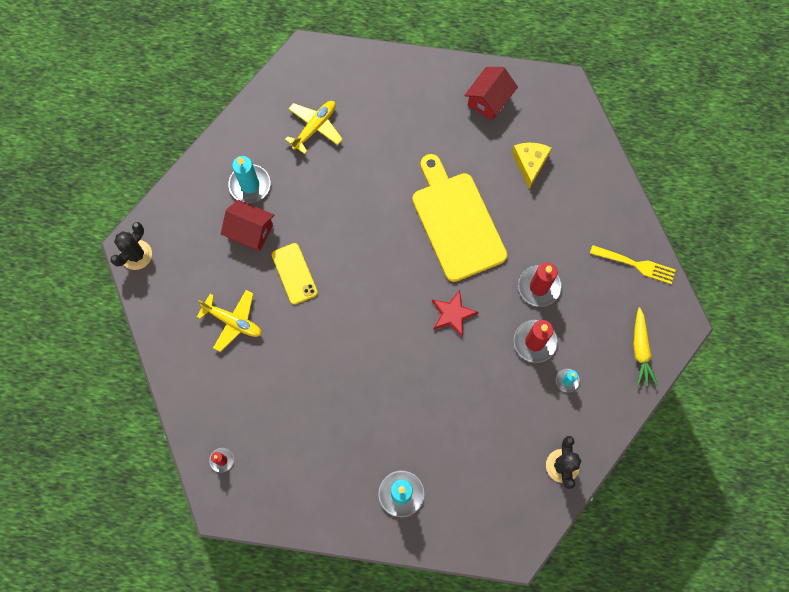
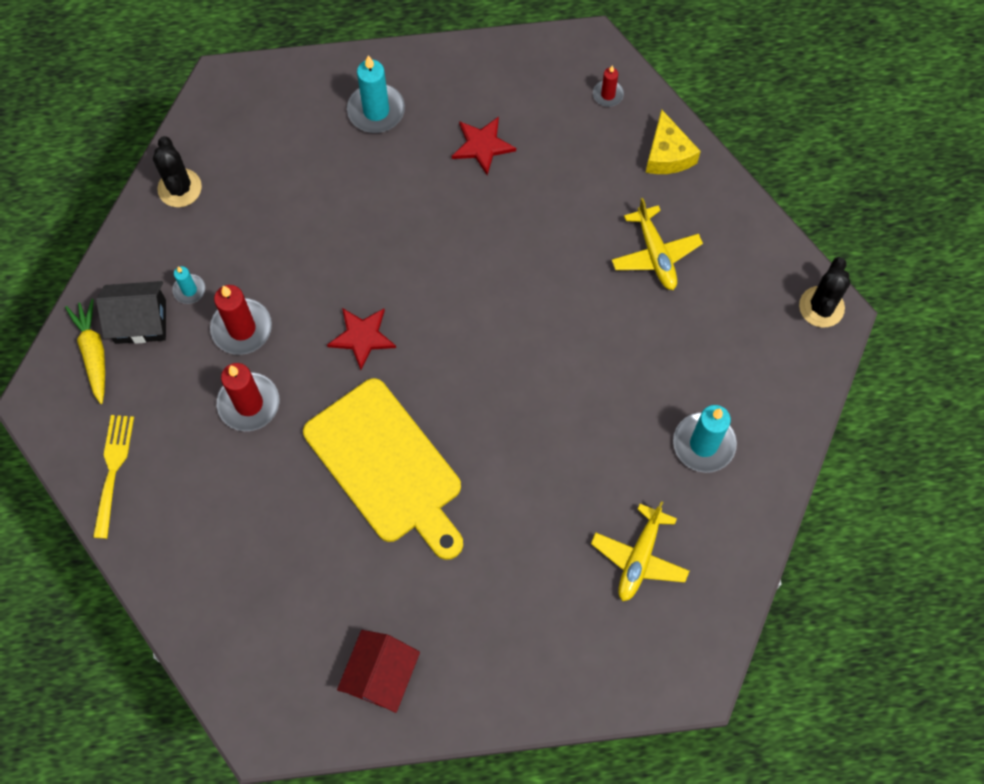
camera: 165 degrees right, 5 degrees down
(233, 321) = (655, 255): yellow plane -> yellow plane turned 120 degrees counterclockwise
(250, 231) = (677, 378): red house -> none
(294, 273) = (596, 336): yellow phone -> none
(329, 441) = (482, 145): none -> red star
(530, 163) = (295, 586): yellow cheese -> yellow cheese (667, 154)
(605, 365) = (140, 321): none -> black house
(636, 264) = (113, 470): yellow fork -> yellow fork turned 90 degrees clockwise

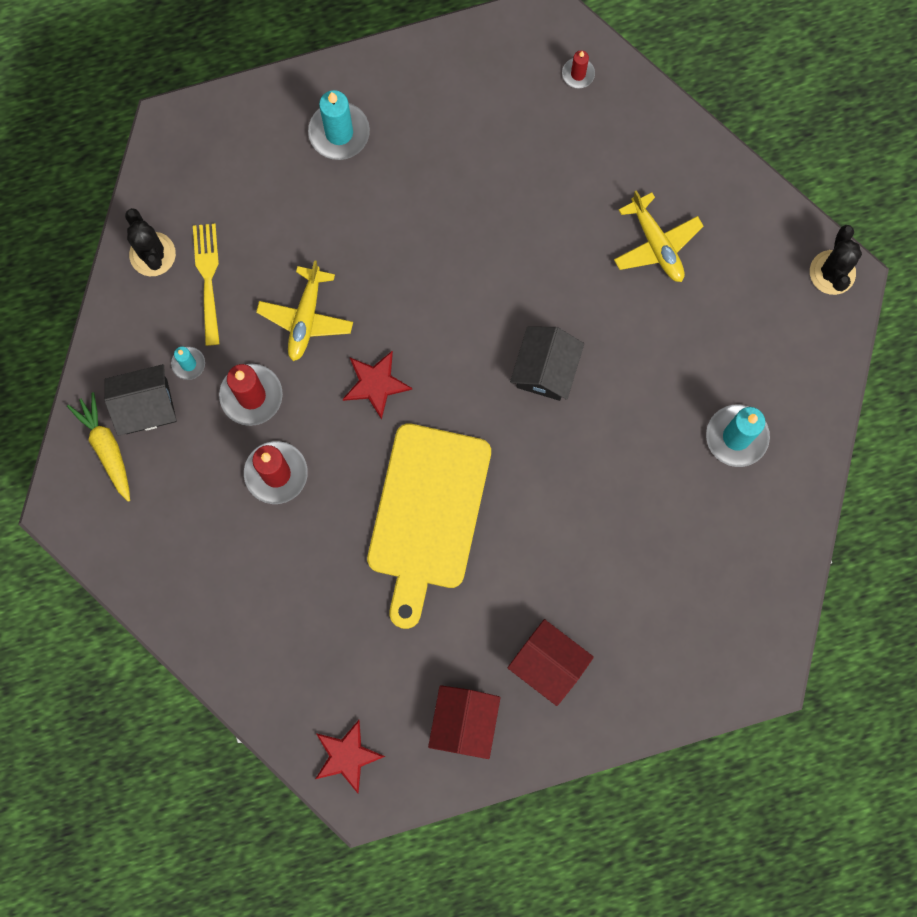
camera: 10 degrees left, 10 degrees up
(113, 470) = (156, 565): yellow fork -> yellow fork (208, 278)
(386, 466) = (427, 514): yellow cutting board -> yellow cutting board turned 60 degrees clockwise
(477, 632) = (548, 664): none -> red house
(482, 145) = (458, 153): red star -> red star (347, 756)
(527, 351) = (545, 370): none -> black house
(639, 558) = (692, 563): yellow plane -> yellow plane (305, 318)
(667, 154) = (651, 131): yellow cheese -> none

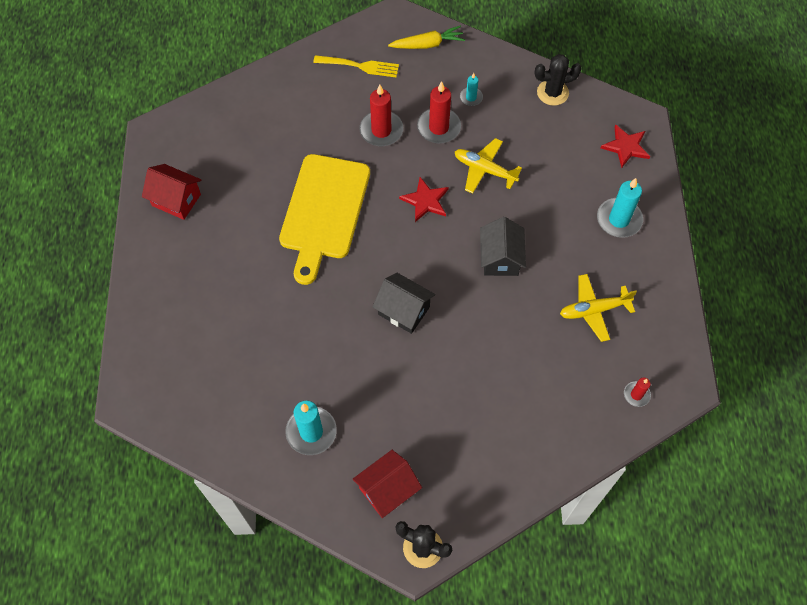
camera: 105 degrees right, 15 degrees down
(146, 406) = (449, 70): black house -> black house (500, 258)
(208, 278) = (527, 120): yellow fork -> yellow fork (360, 66)
(347, 756) = (183, 130): red star -> red star (626, 147)
(427, 514) = (324, 211): yellow cutting board -> yellow cutting board turned 105 degrees counterclockwise
(548, 664) = (194, 260): red house -> red house (387, 490)
(656, 244) = (481, 415): yellow plane -> yellow plane (593, 310)

